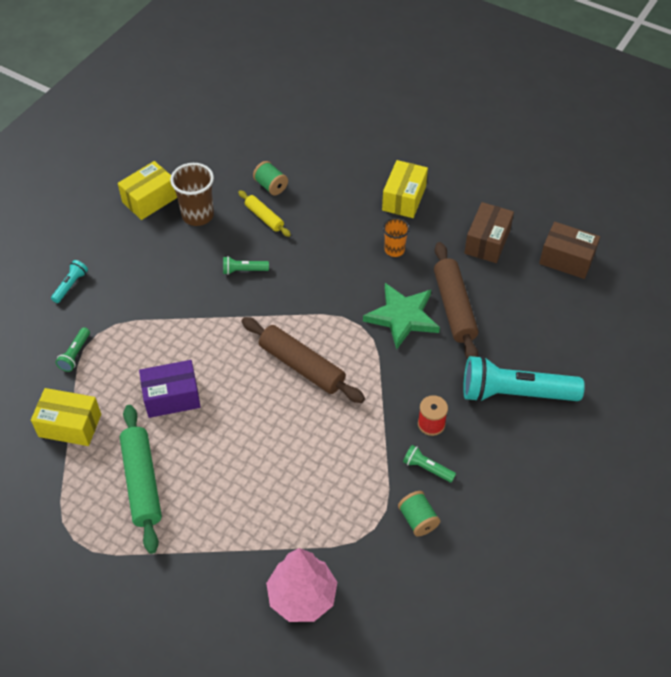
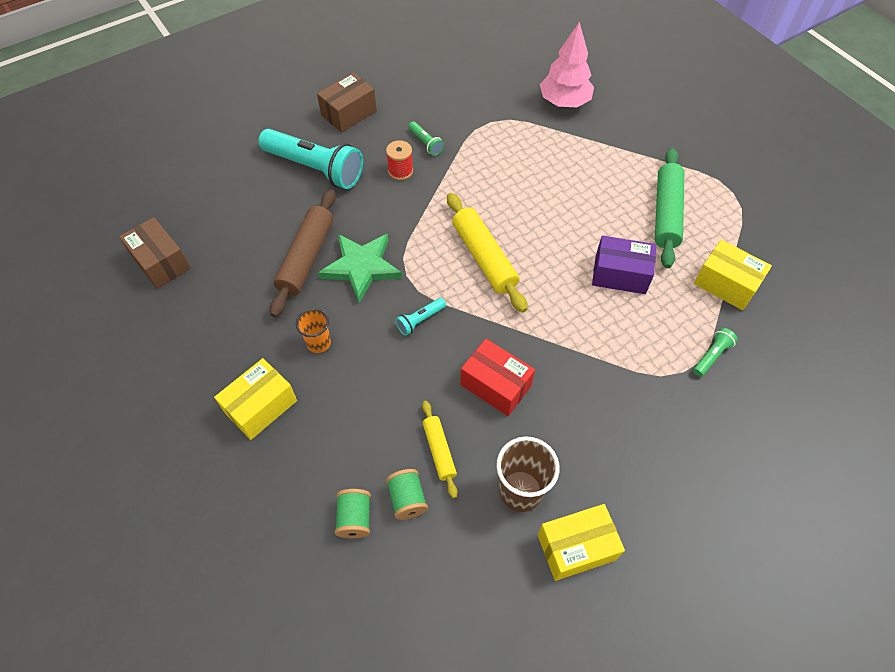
camera: 155 degrees left, 5 degrees up
(70, 285) = (706, 448): turquoise flashlight -> turquoise flashlight (420, 320)
(244, 270) = (495, 385): green flashlight -> red box
(301, 366) = (484, 258): brown rolling pin -> yellow rolling pin
(418, 520) = (455, 116): green spool -> green spool (355, 518)
(487, 242) = (218, 312): brown box -> brown box (349, 113)

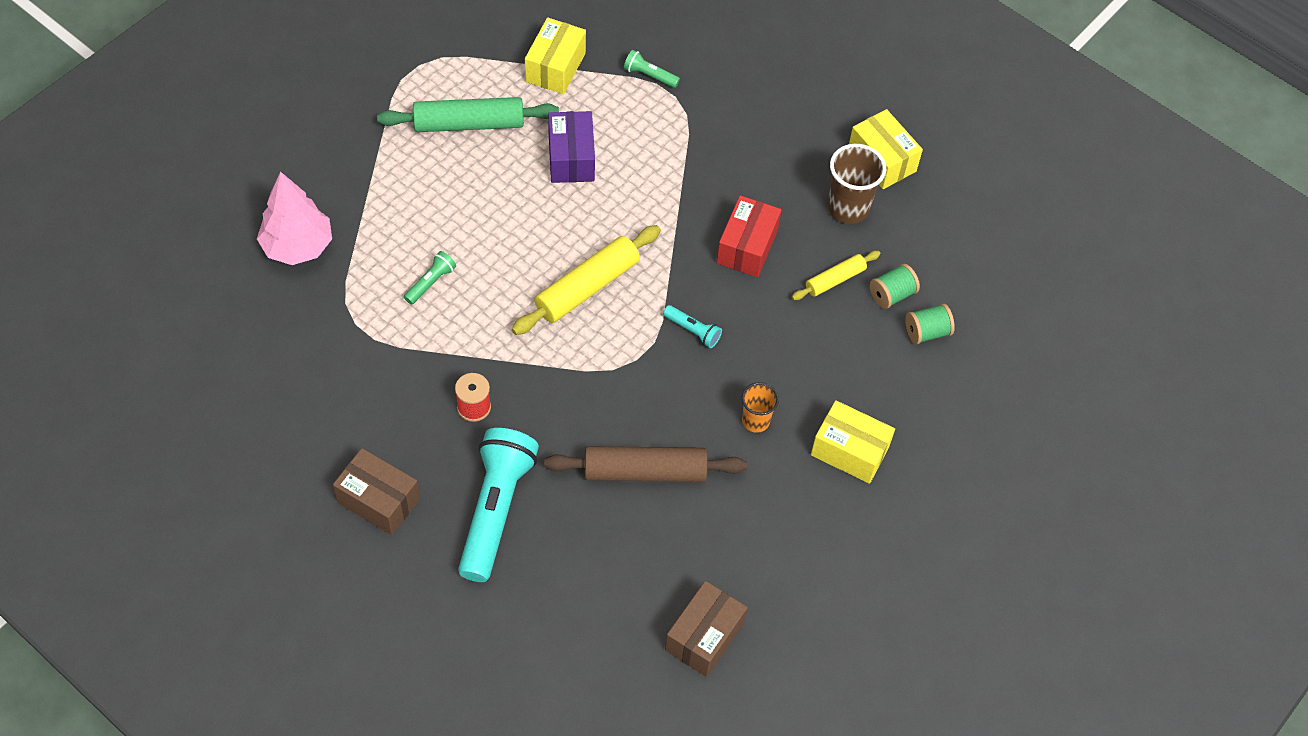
camera: 110 degrees left, 0 degrees up
(361, 267) = (640, 408): green star -> none
(426, 143) = (415, 390): green flashlight -> green flashlight (431, 283)

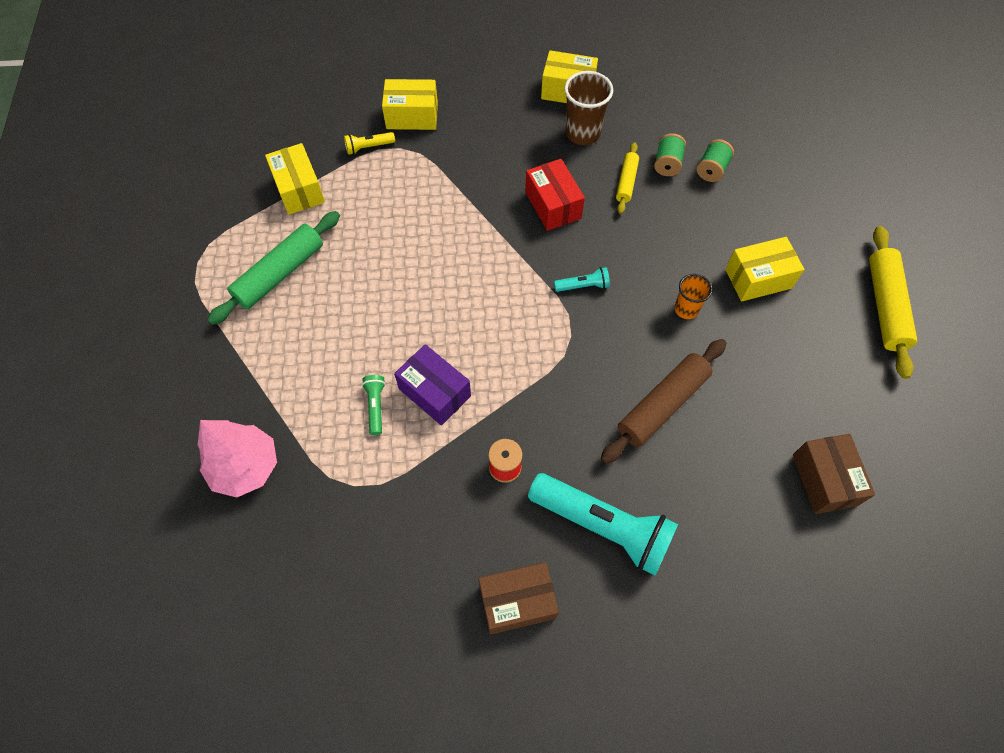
camera: 40 degrees left, 5 degrees up
(496, 510) = (603, 526): turquoise flashlight -> turquoise flashlight turned 150 degrees clockwise
(571, 158) = (377, 240): purple box -> purple box (434, 392)
(587, 287) = (485, 316): yellow rolling pin -> yellow rolling pin (885, 306)
(649, 75) = (368, 147): green flashlight -> yellow flashlight
(716, 76) = (412, 116): none -> yellow box

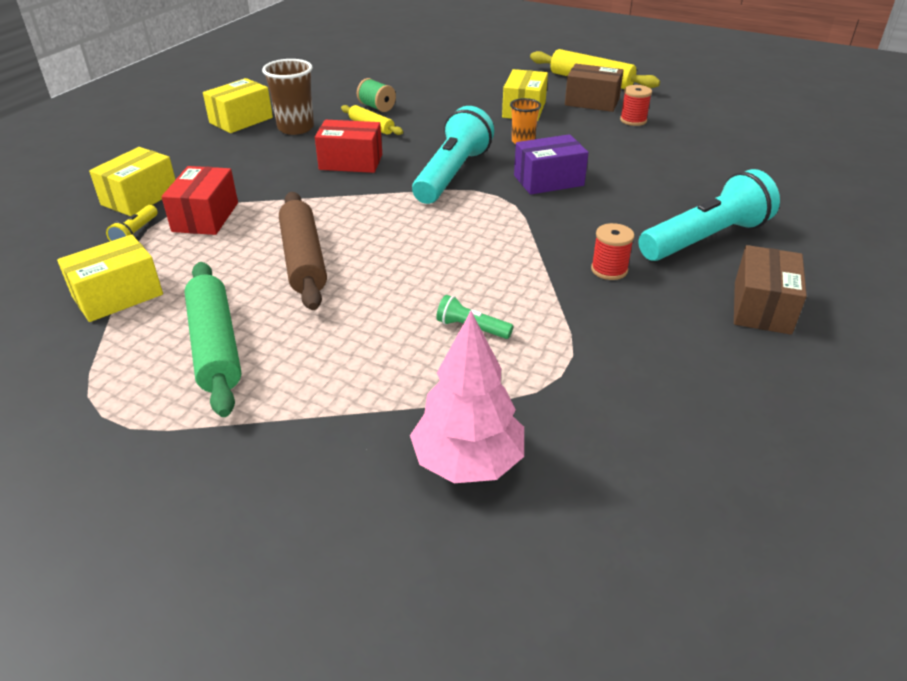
camera: 60 degrees left, 25 degrees down
(299, 189) = (118, 296): yellow box -> yellow box turned 45 degrees counterclockwise
(412, 170) = (205, 217): none -> red box
(434, 392) = (489, 284): purple box -> purple box (548, 180)
(583, 286) = (452, 174): turquoise flashlight -> turquoise flashlight, size x2.30
(662, 405) = (604, 177): brown rolling pin -> brown rolling pin (303, 259)
(711, 169) = (405, 94): green spool -> none
(811, 384) = (633, 120): none -> red spool
(824, 480) = (717, 140): brown box -> brown box (592, 102)

